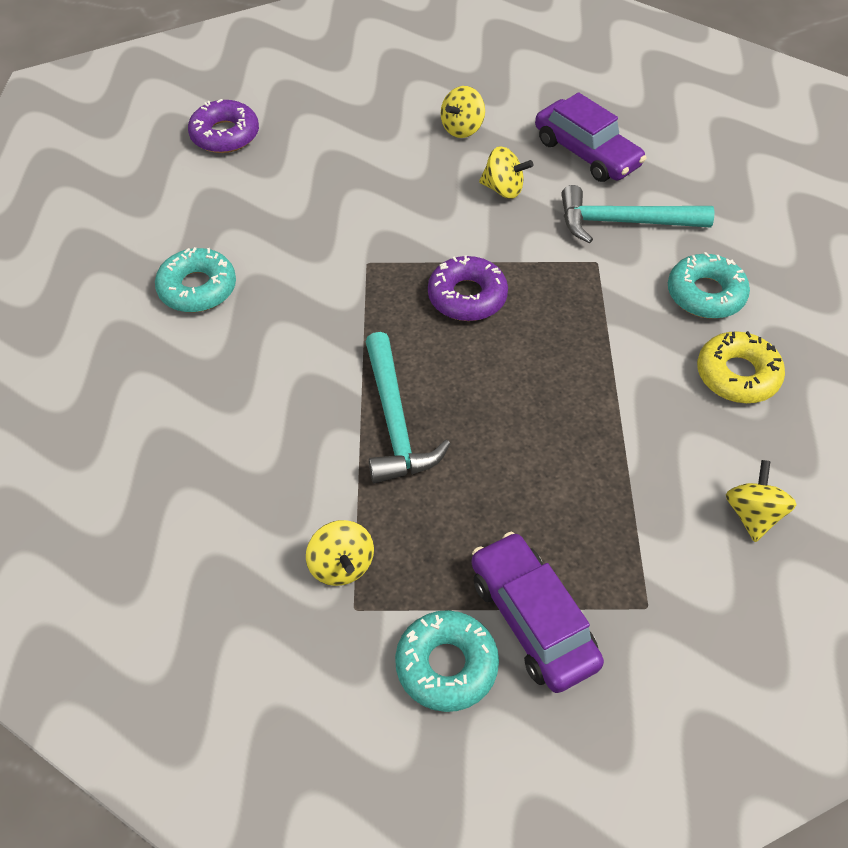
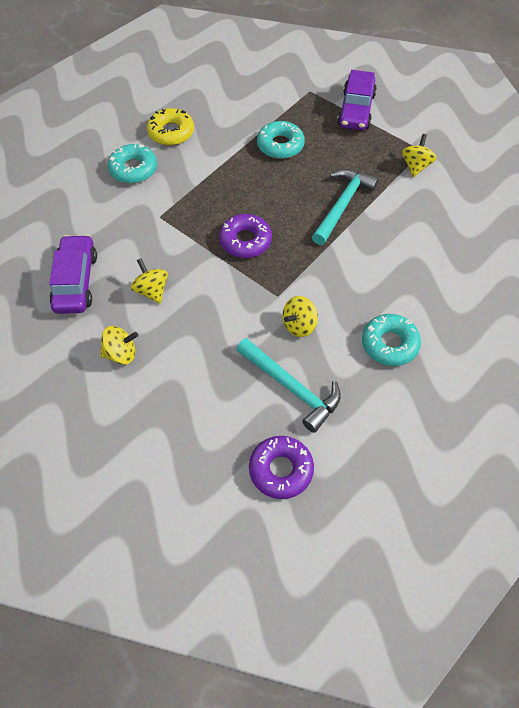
camera: 140 degrees left, 5 degrees up
(446, 665) = (401, 116): turquoise donut -> turquoise donut (280, 145)
(623, 222) = (117, 227): turquoise hammer -> turquoise hammer (291, 388)
(753, 515) = (235, 91): yellow spinning top -> yellow spinning top (299, 325)

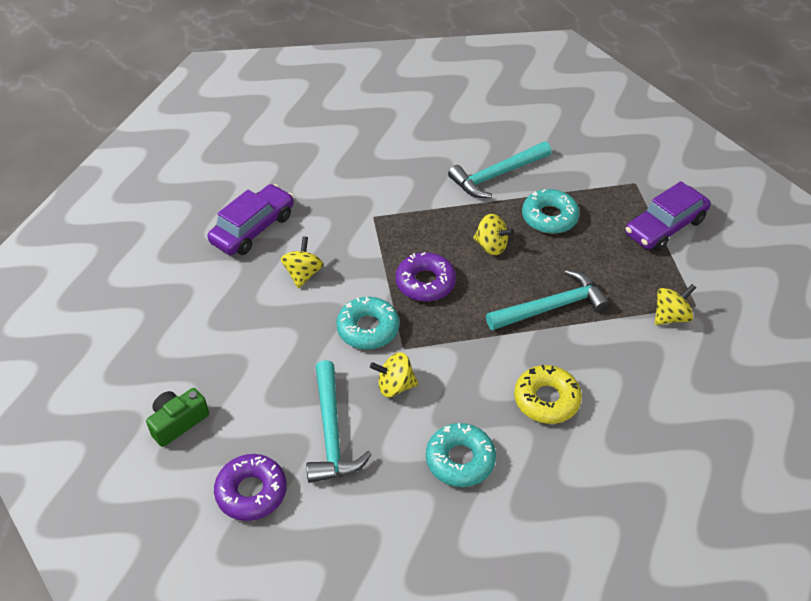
camera: 40 degrees right, 10 degrees down
(121, 354) = (228, 308): yellow spinning top -> yellow spinning top (491, 246)
(133, 169) = (393, 163): turquoise donut -> turquoise donut (368, 329)
(171, 132) = (459, 150): yellow donut -> yellow donut (546, 399)
(174, 463) = (178, 422): none -> green camera
(216, 136) = (496, 175): none -> turquoise hammer

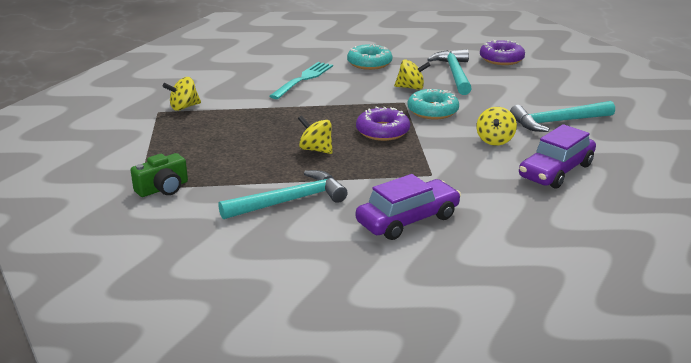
camera: 175 degrees left, 20 degrees down
(178, 422) = (563, 80): green camera -> green camera (163, 188)
(546, 399) = (303, 79): yellow donut -> turquoise fork
(549, 217) = (249, 166): turquoise donut -> none
(552, 307) = (277, 115): turquoise hammer -> turquoise hammer (557, 122)
(665, 227) = (139, 155): purple car -> purple car (408, 220)

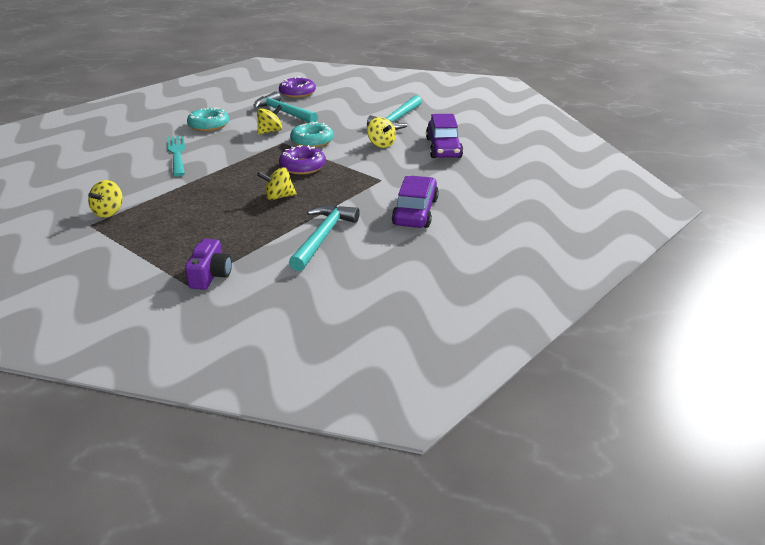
camera: 45 degrees left, 5 degrees up
(163, 188) = (211, 275): green camera -> purple camera

